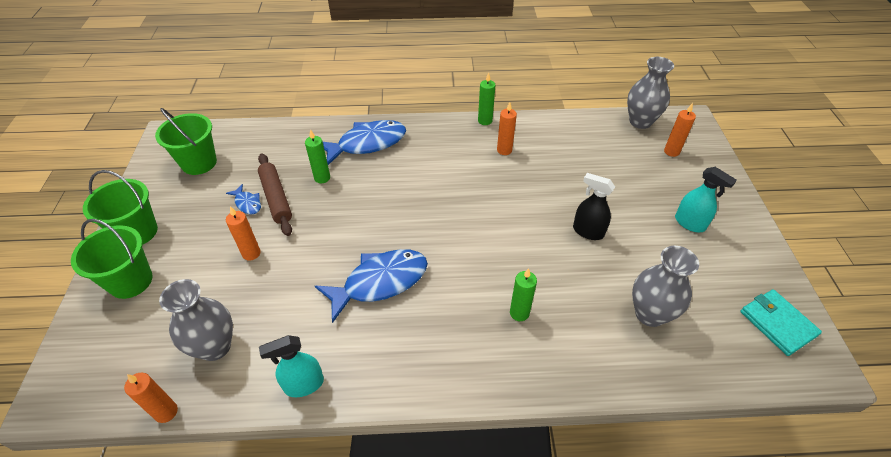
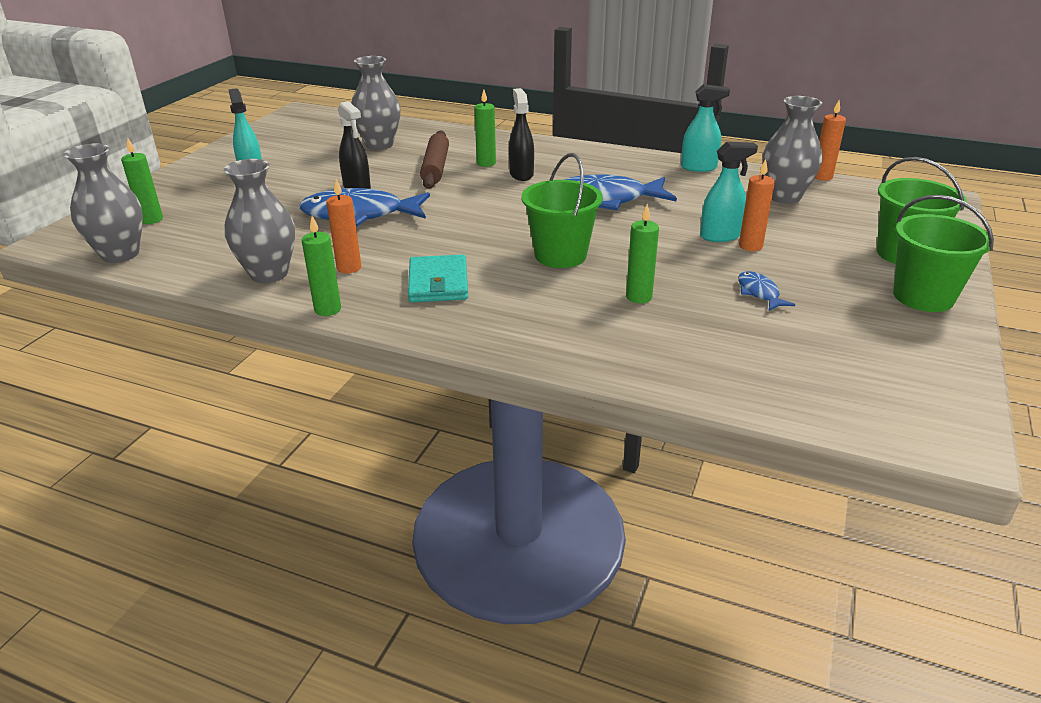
camera: 155 degrees left, 15 degrees down
(199, 163) = (856, 366): green bucket -> green bucket (560, 255)
(275, 259) = (720, 236): none -> turquoise spray bottle
(276, 198) = (715, 289): brown rolling pin -> brown rolling pin (436, 167)
(367, 144) = (545, 324): blue fish -> blue fish (360, 215)
(473, 303) = (521, 174): none -> black spray bottle
(542, 133) = (269, 274): none -> grey vase
(671, 151) = (151, 220): orange candle -> green candle
(777, 323) = (293, 126): turquoise wallet -> turquoise wallet (438, 283)

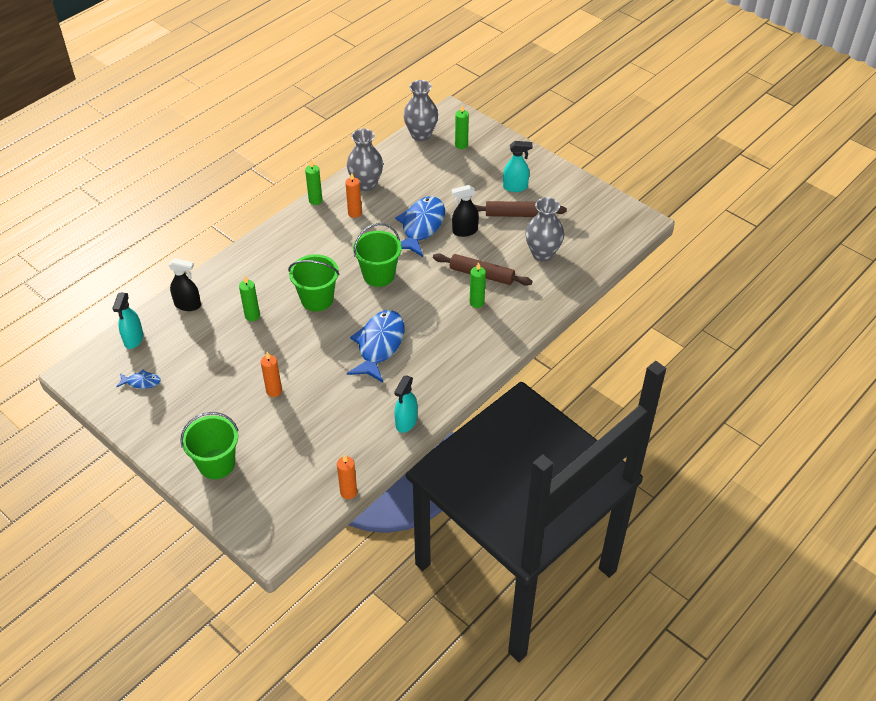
camera: 110 degrees right, 15 degrees up
(310, 166) = (516, 214): none -> brown rolling pin
(438, 283) = (317, 243): turquoise wallet -> none
(521, 174) = (446, 316): black spray bottle -> black spray bottle (188, 305)
(720, 236) = (295, 382): turquoise spray bottle -> turquoise spray bottle (133, 339)
(759, 293) = (223, 368): blue fish -> blue fish (141, 382)
(784, 197) = (329, 447): grey vase -> none
(923, 297) = (170, 440): green bucket -> green bucket (378, 275)

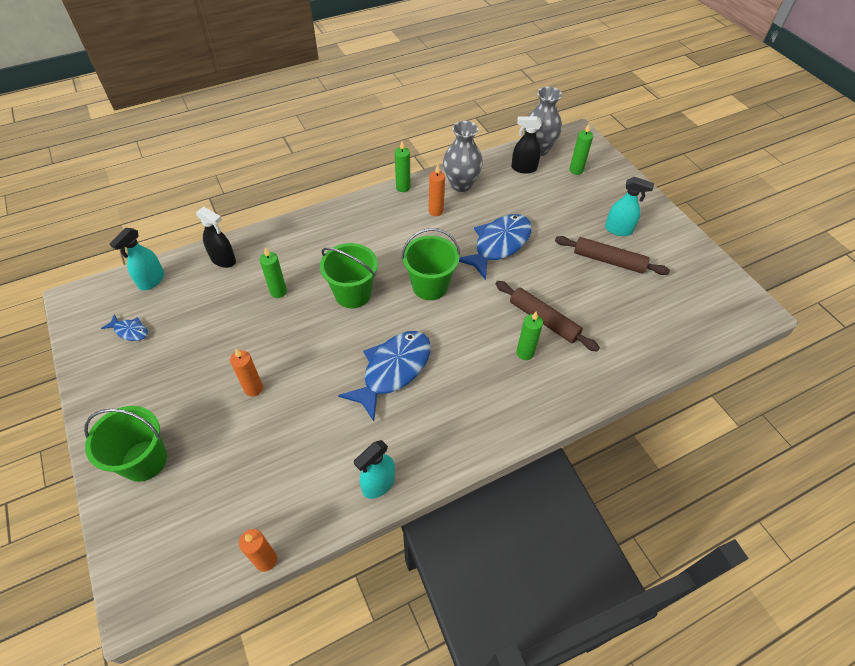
camera: 20 degrees right, 5 degrees up
(464, 231) = (544, 263): black spray bottle -> black spray bottle (523, 168)
(542, 254) = (623, 316): grey vase -> none

